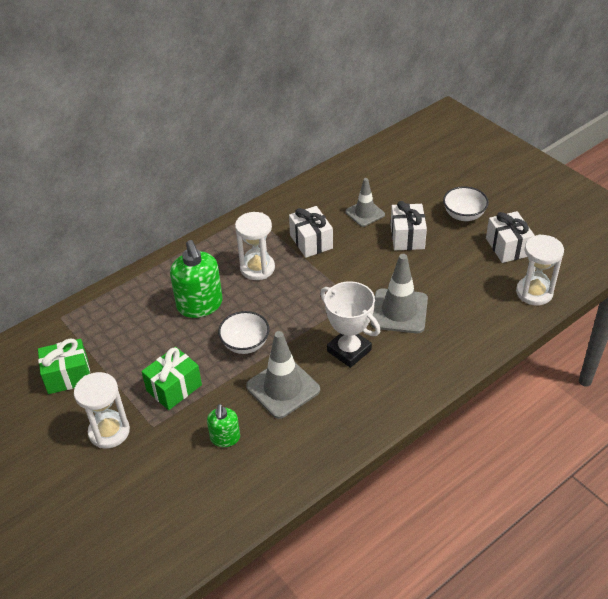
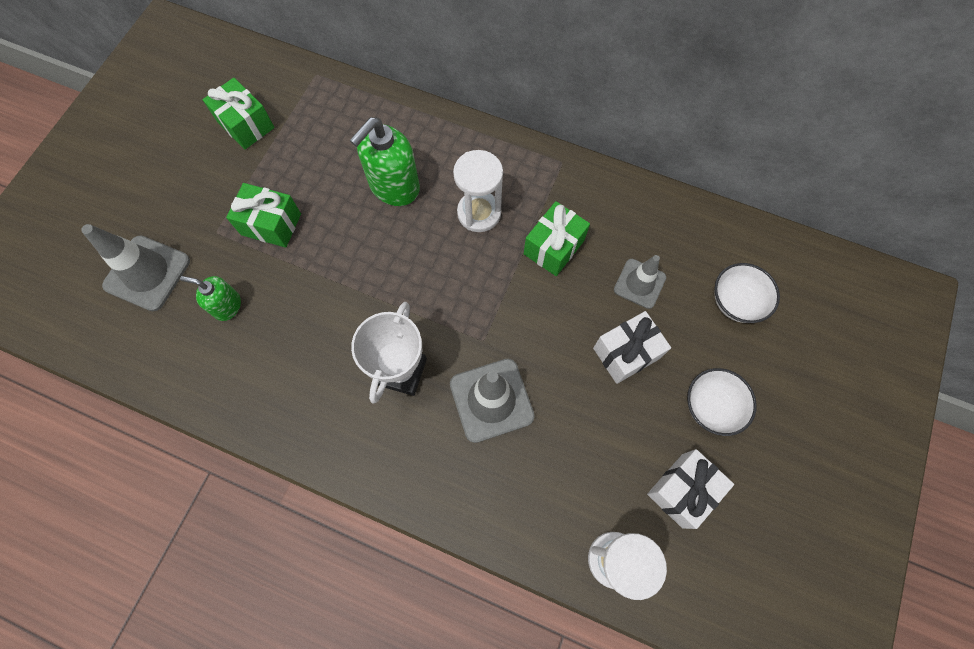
camera: 60 degrees right, 25 degrees up
(109, 431) = (194, 198): white hourglass -> none
(225, 438) = (227, 306): green soap dispenser -> green soap dispenser turned 45 degrees clockwise
(245, 344) = (360, 259): white bowl -> white bowl (736, 302)
(283, 388) = (316, 328): grey traffic cone -> grey traffic cone (147, 273)
(311, 241) = (554, 247): white gift -> green gift

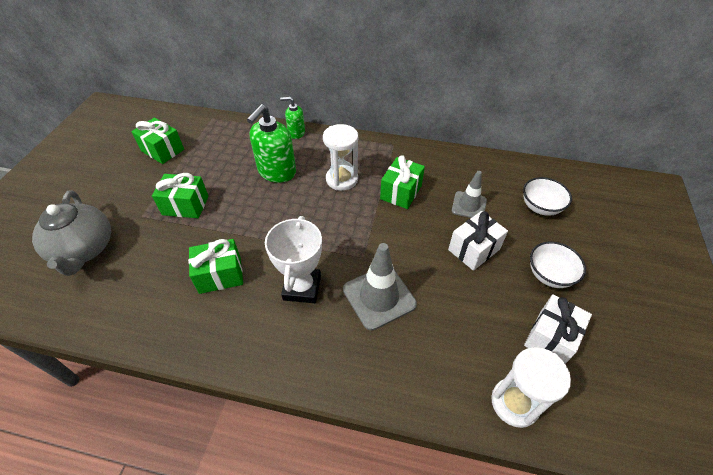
camera: 10 degrees left, 20 degrees down
(147, 273) = (84, 250): grey traffic cone -> grey teapot
(227, 306) = (152, 263): green soap dispenser -> green soap dispenser (296, 133)
(306, 337) = (220, 275): none -> green gift

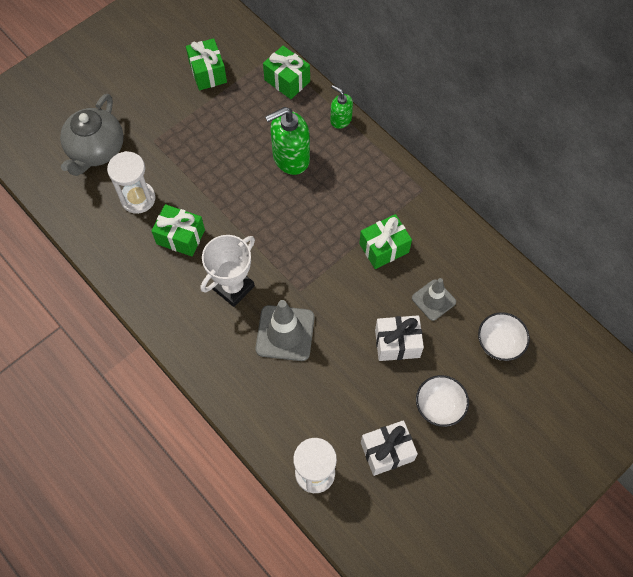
camera: 35 degrees right, 15 degrees up
(185, 205) = (193, 150): green gift -> green gift (287, 81)
(342, 179) = (342, 201): white hourglass -> white hourglass (138, 198)

